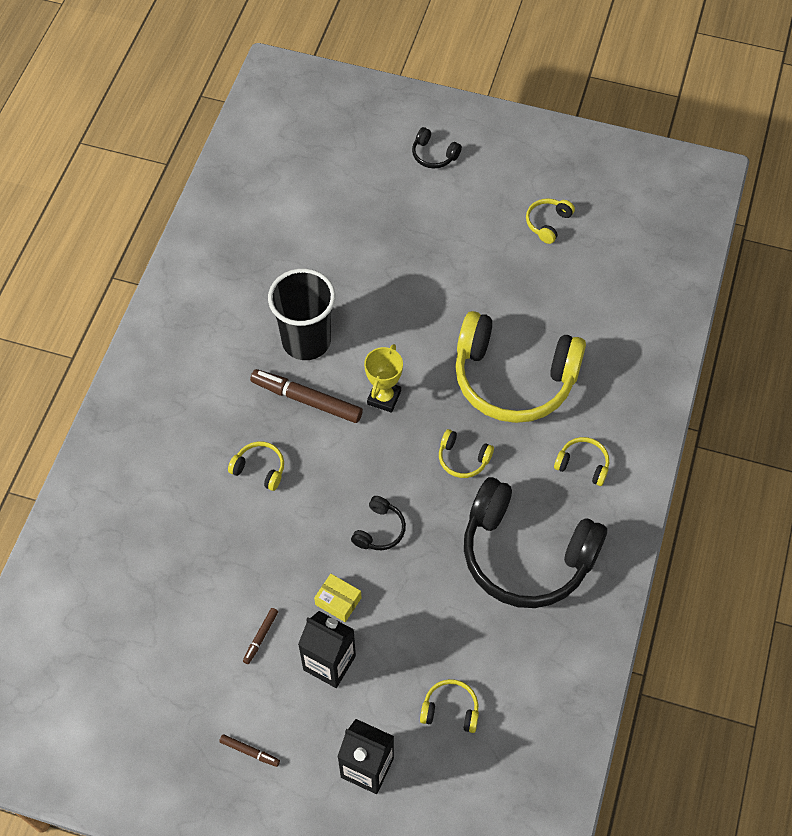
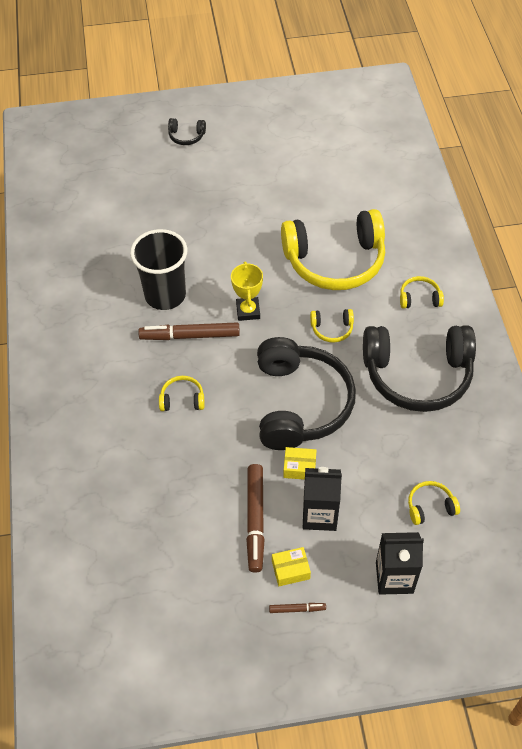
camera: 25 degrees left, 5 degrees down
(260, 637) = (255, 520): brown marker -> brown marker, size x2.10
(266, 707) = (290, 570): none -> yellow box
(379, 530) = (300, 403): black headphones -> black headphones, size x2.46
(547, 223) = (296, 151): yellow headphones -> none

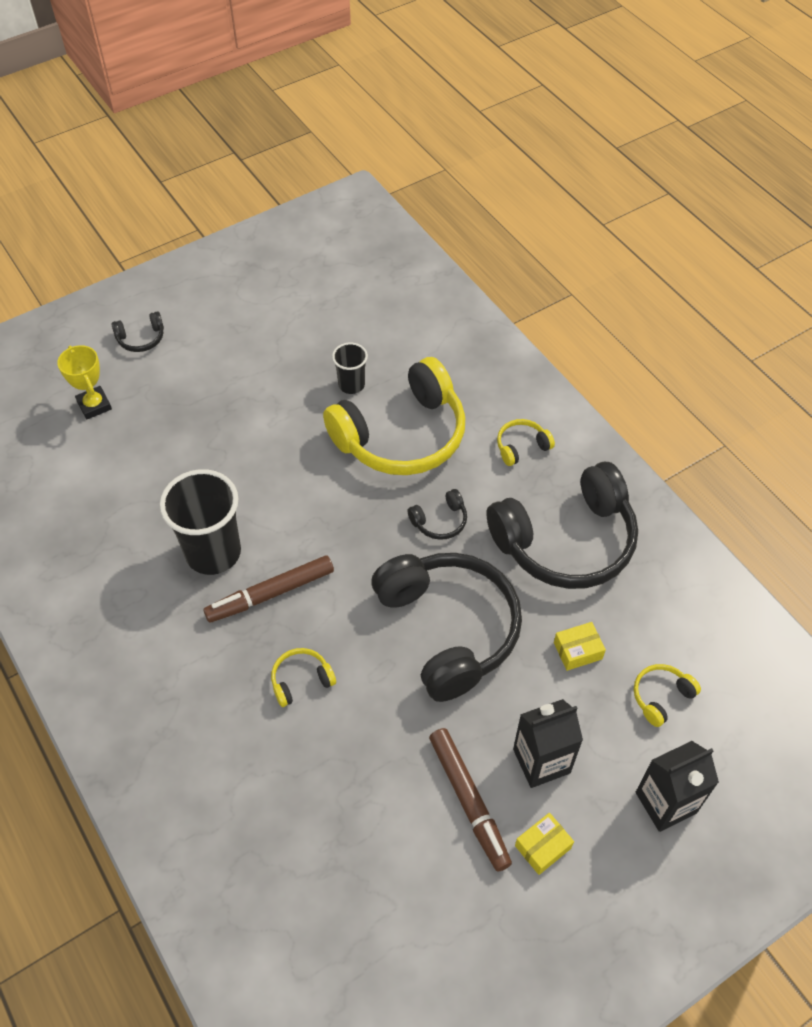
camera: 25 degrees left, 0 degrees up
(248, 311) = (327, 535): yellow trophy -> yellow trophy (94, 405)
(297, 609) = (575, 894): brown marker -> none
(299, 467) = (488, 710): yellow box -> yellow box (577, 651)
(317, 214) = (351, 385): none -> black cup
(332, 329) = (440, 521): yellow headphones -> black headphones

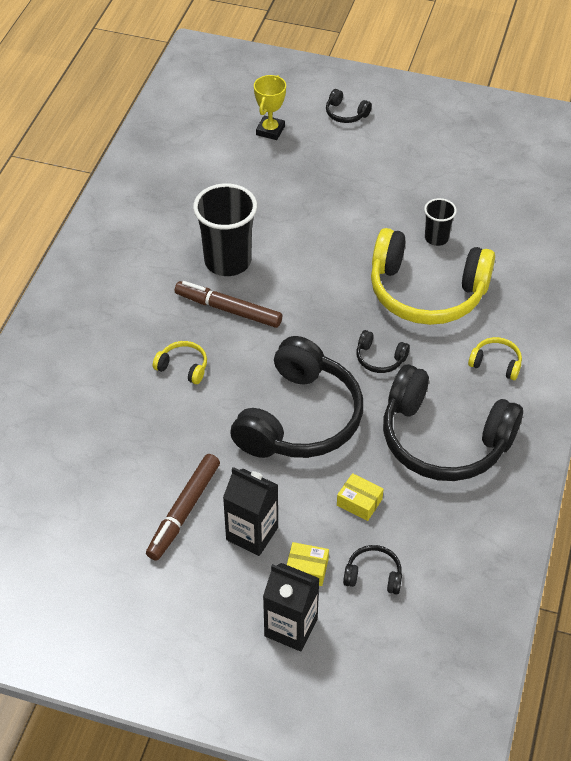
camera: 50 degrees right, 5 degrees down
(542, 847) = (189, 573): yellow box -> yellow box (307, 569)
(661, 696) = (373, 575): yellow headphones -> black headphones

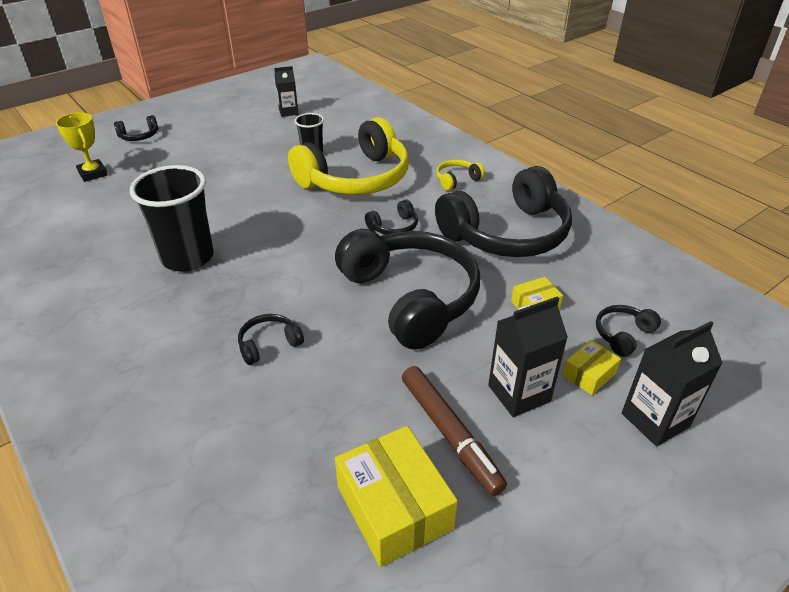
camera: 55 degrees left, 10 degrees down
(106, 512) = (394, 507): none -> yellow box
(183, 367) = (269, 344): yellow headphones -> black headphones
(228, 309) = (240, 283): brown marker -> none
(488, 176) = (288, 112): none -> black carton

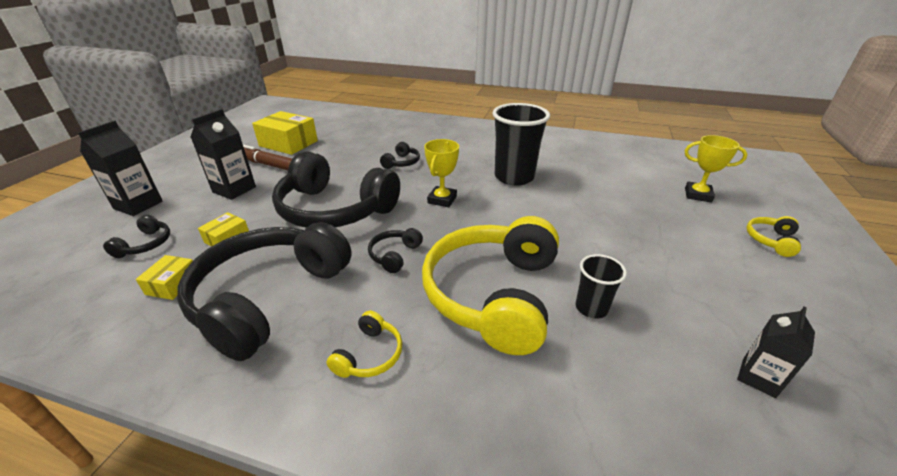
camera: 145 degrees right, 5 degrees down
(139, 136) = (770, 240): black headphones -> yellow headphones
(295, 262) = (442, 199): none -> yellow trophy
(589, 374) = (182, 212): yellow box -> yellow box (173, 284)

